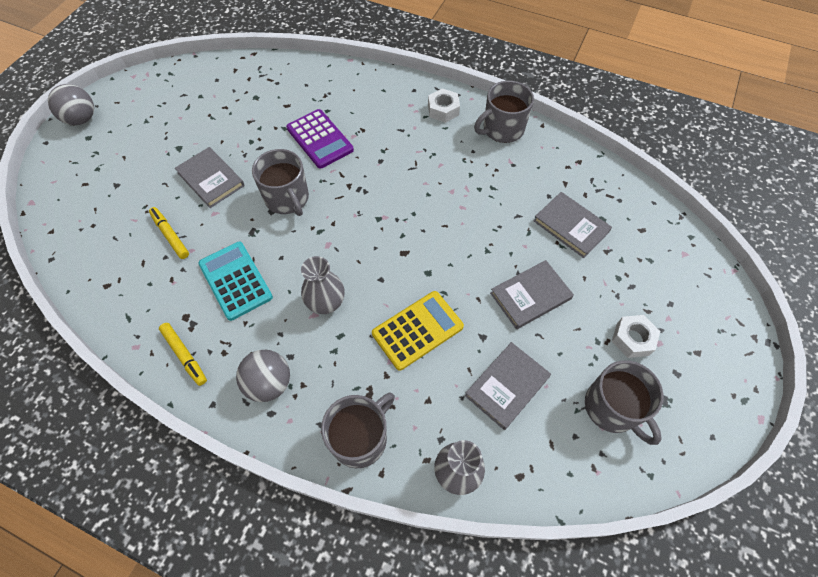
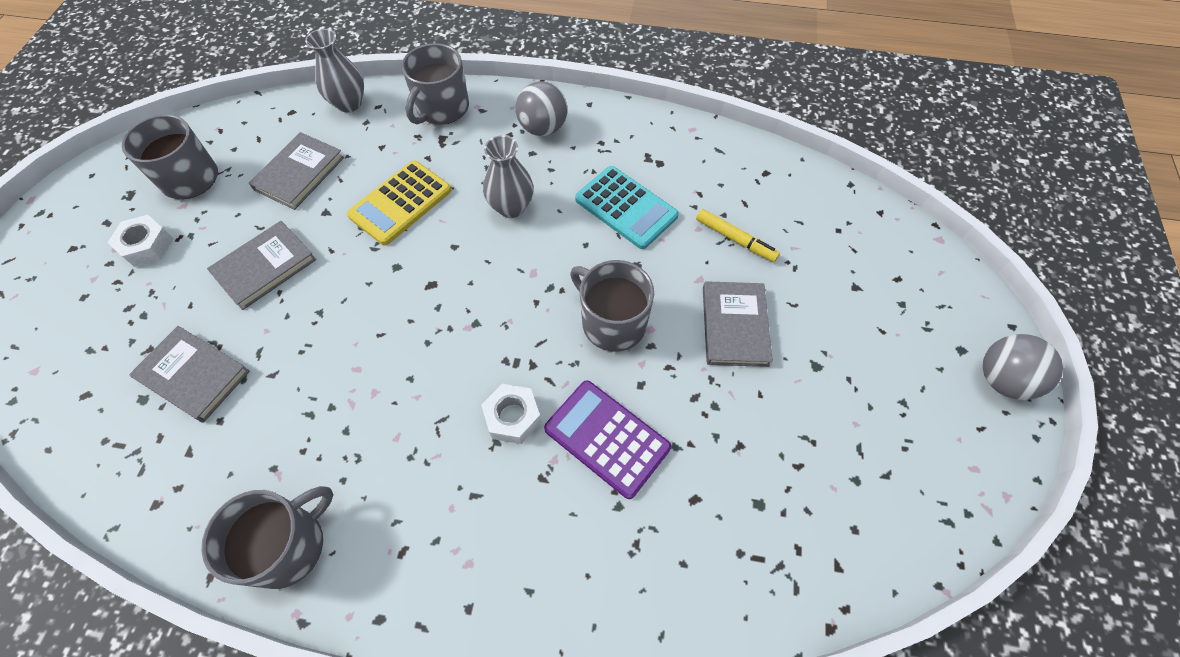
camera: 165 degrees right, 0 degrees up
(185, 355) = (638, 132): yellow marker -> none
(211, 179) = (734, 326): grey book -> grey book turned 60 degrees clockwise
(443, 110) = (403, 566): white nut -> white nut (512, 417)

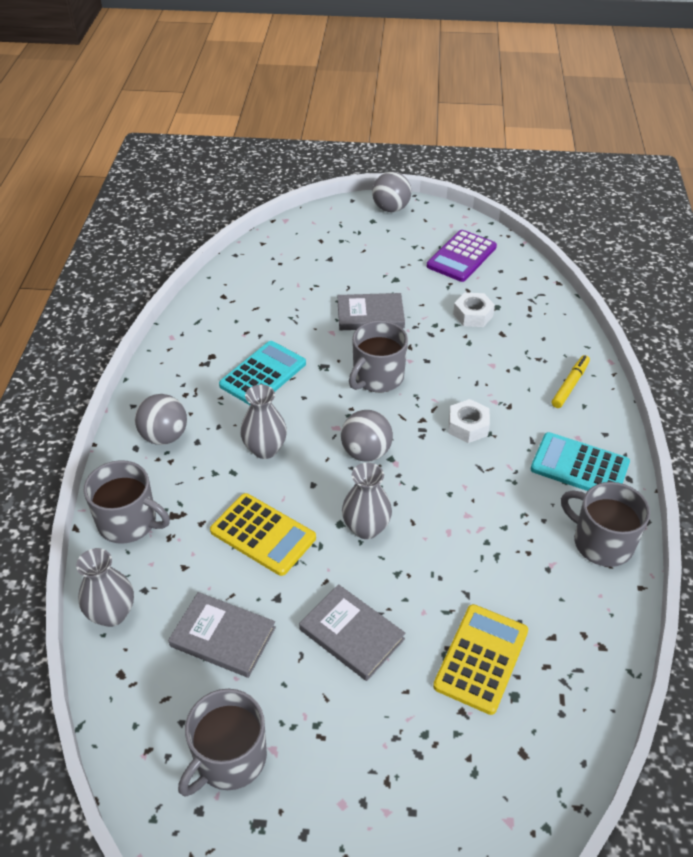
camera: 95 degrees left, 15 degrees down
(147, 246) = (335, 767): white nut -> white nut (473, 315)
(194, 375) = (481, 658): grey book -> yellow calculator
(384, 289) = (366, 528): none -> grey vase
(416, 551) = (579, 466): none -> turquoise calculator
(489, 299) = (366, 452): none -> grey ball
(607, 438) = (471, 375): purple calculator -> purple calculator (461, 256)
(735, 239) = (292, 313): yellow marker -> yellow marker (570, 385)

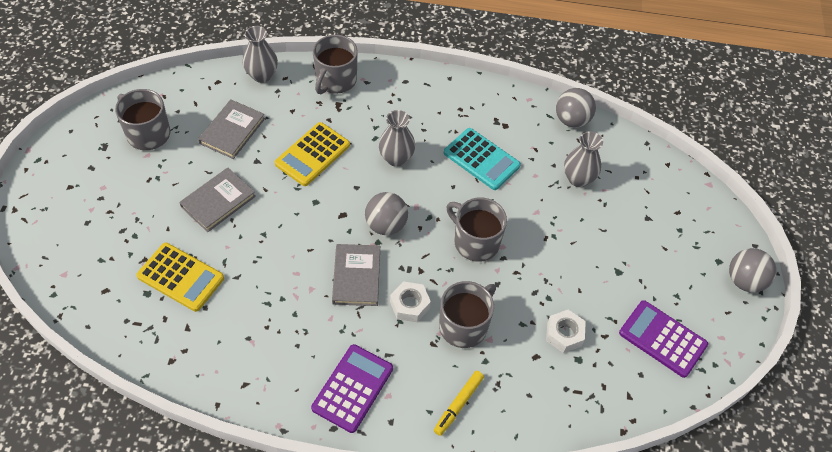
camera: 90 degrees right, 10 degrees up
(164, 436) = (415, 97): grey ball -> grey ball (572, 120)
(366, 528) = (308, 218): grey vase -> grey vase (578, 179)
(370, 315) = (562, 244): grey book -> grey book (356, 276)
(570, 385) = (458, 405): yellow marker -> yellow marker turned 90 degrees clockwise
(579, 466) = (353, 388): turquoise calculator -> purple calculator
(601, 542) = (267, 385): grey mug -> grey mug (464, 325)

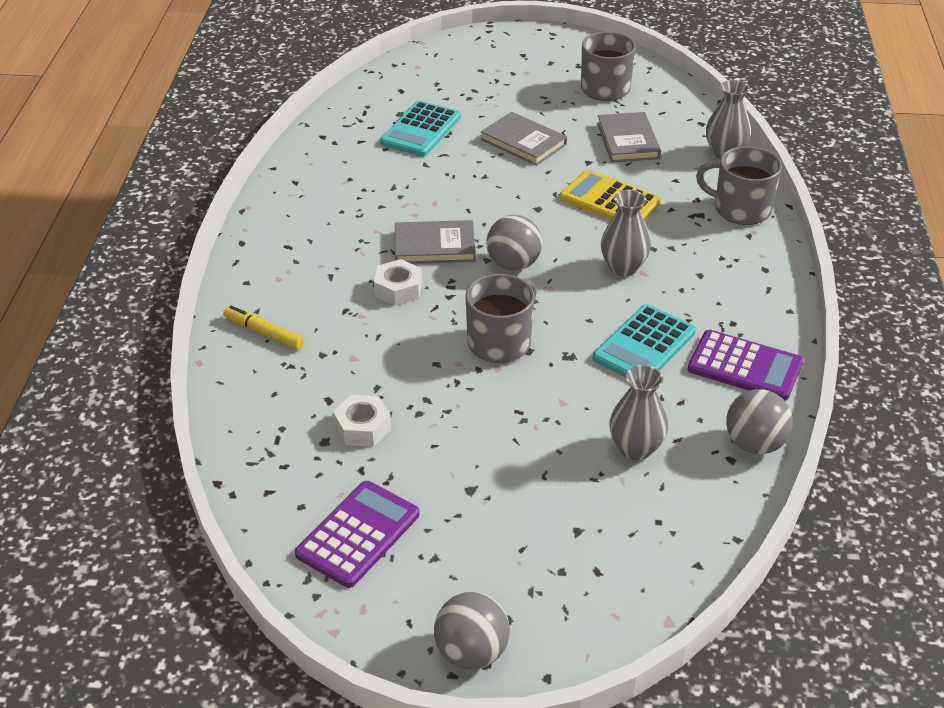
camera: 90 degrees right, 15 degrees down
(180, 277) = (421, 130): yellow calculator -> turquoise calculator
(232, 131) = (628, 141): grey book -> grey book turned 60 degrees clockwise
(353, 388) = (288, 252): purple calculator -> purple calculator (744, 366)
(464, 325) = (372, 335): grey mug -> none

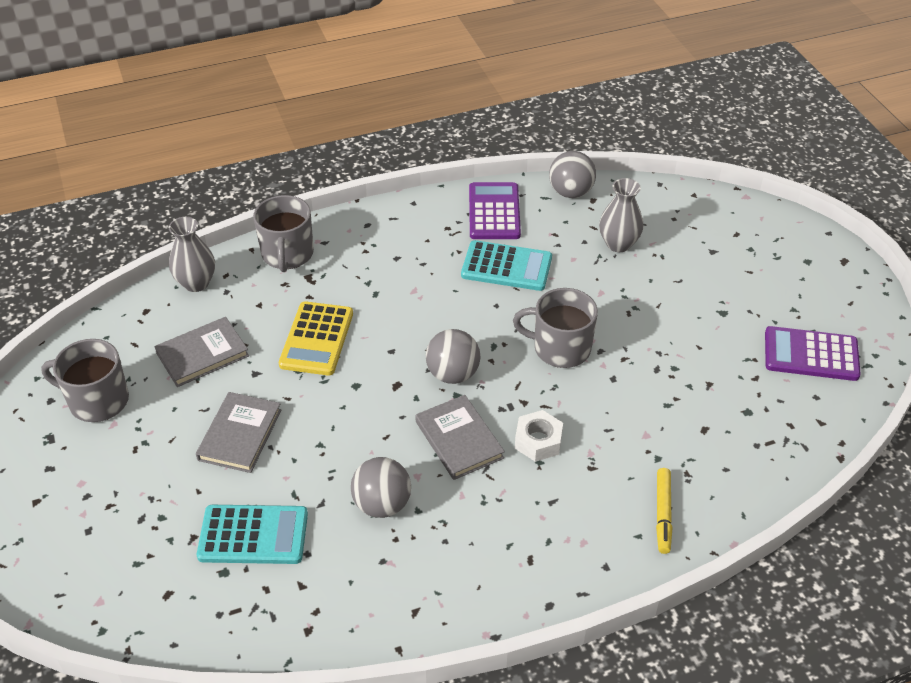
camera: 115 degrees left, 5 degrees up
(362, 427) = (716, 394): white nut -> none
(471, 652) = (843, 268): grey ball -> grey ball (382, 504)
(623, 267) = (414, 303): grey vase -> none

